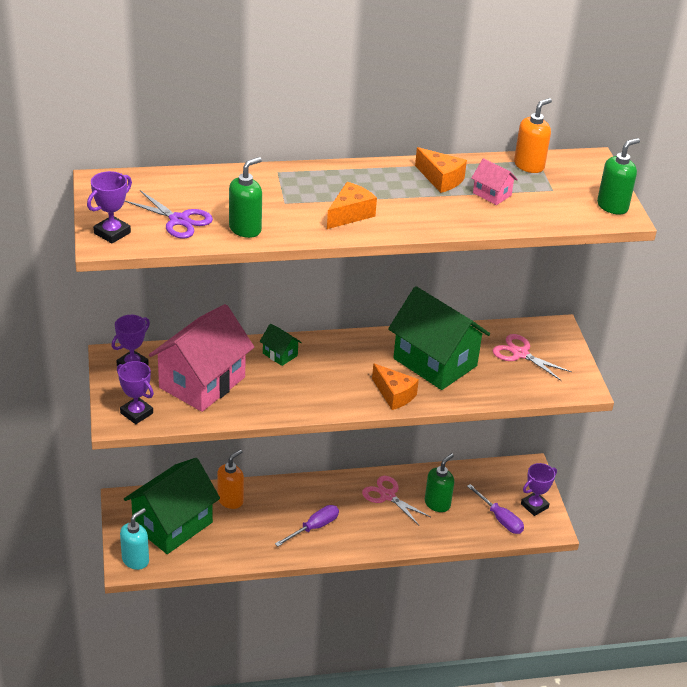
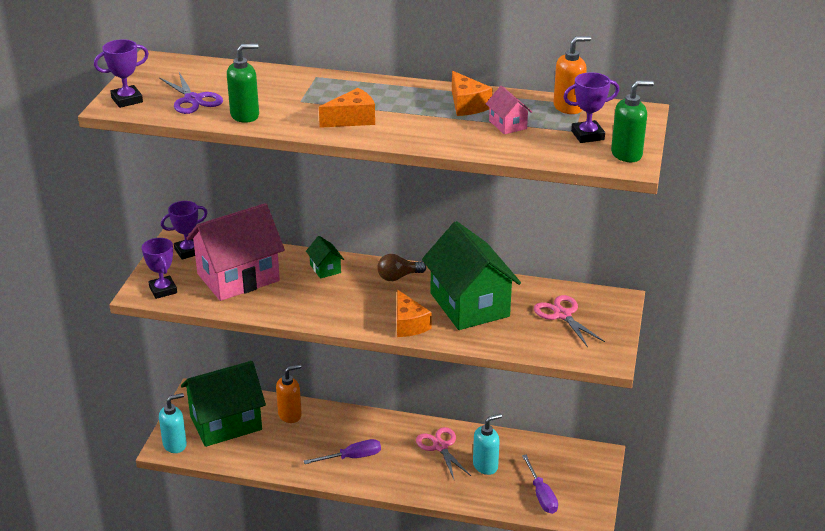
camera: 25 degrees right, 5 degrees down
(353, 348) = (398, 277): none -> brown light bulb
(437, 503) = (485, 466): green soap dispenser -> turquoise soap dispenser
(534, 506) = (585, 492): purple trophy -> purple trophy (587, 135)

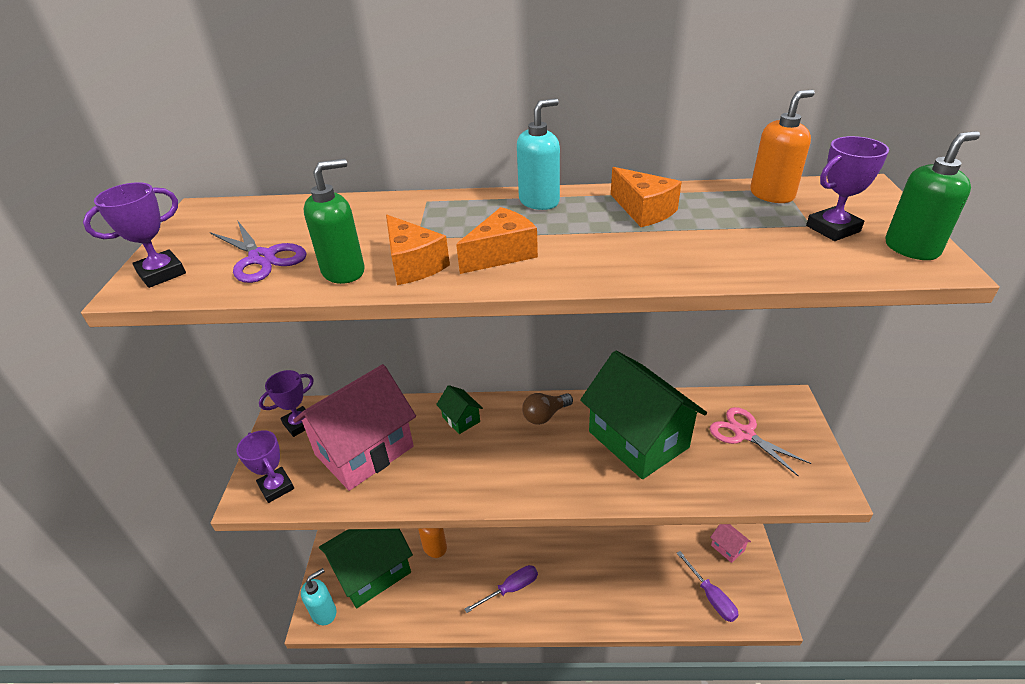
camera: 10 degrees left, 5 degrees up
(409, 324) = (582, 482): orange cheese -> orange cheese (413, 264)
(440, 447) = (592, 555): pink scissors -> none
(485, 466) = (643, 570): turquoise soap dispenser -> turquoise soap dispenser (539, 201)
(507, 125) = (717, 230): pink house -> pink house (727, 548)

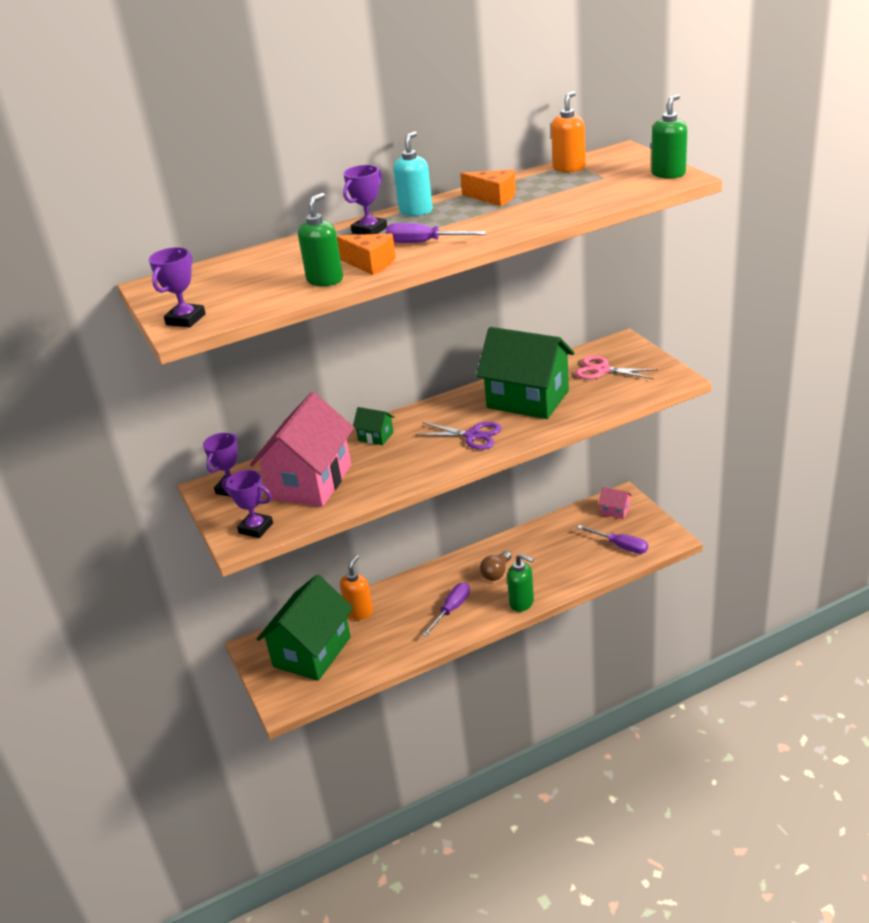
camera: 25 degrees left, 5 degrees down
(262, 258) = (251, 292): purple scissors -> purple scissors (472, 436)
(324, 612) = (289, 696): turquoise soap dispenser -> none
(502, 254) = (424, 243): orange cheese -> purple screwdriver
(545, 415) = (444, 411): brown light bulb -> brown light bulb (496, 573)
(577, 617) = (522, 603): none -> green soap dispenser
(832, 229) = (618, 176): purple trophy -> purple trophy (369, 230)

